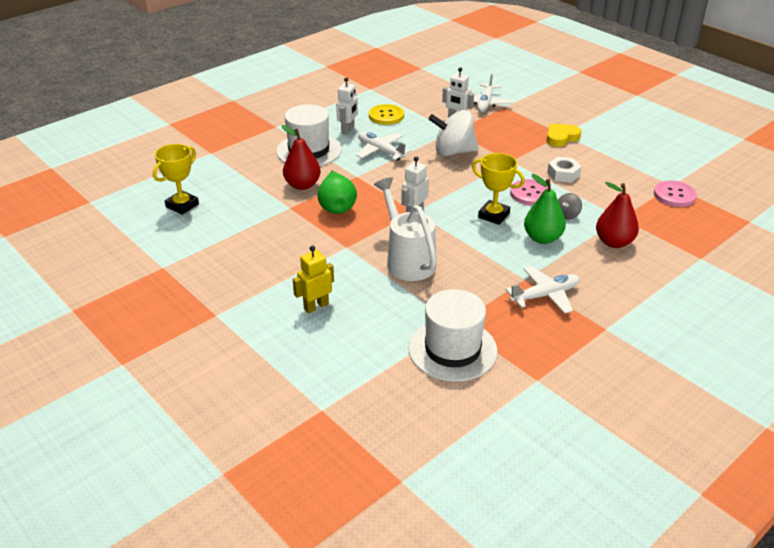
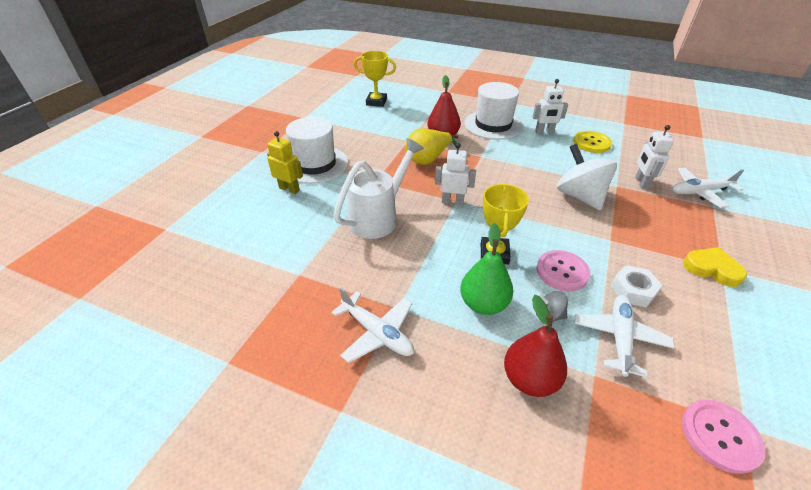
camera: 65 degrees right, 5 degrees up
(336, 206) = (428, 159): green pear -> yellow pear
(380, 151) = (531, 156): white plane -> white plane (619, 337)
(452, 349) = (259, 282): white hat -> white hat (315, 164)

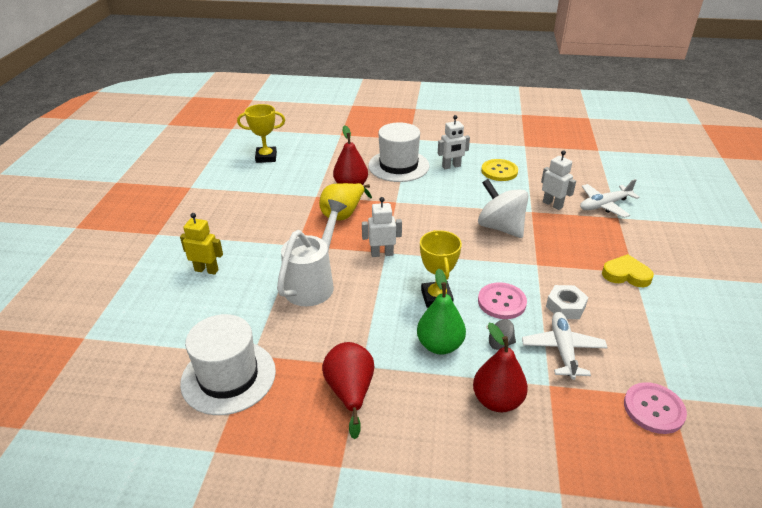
camera: 15 degrees left, 5 degrees down
(315, 164) = (224, 238): white hat -> white hat (228, 377)
(377, 333) = (350, 392): white plane -> red pear
(641, 182) = (552, 204): white robot -> white robot turned 150 degrees clockwise

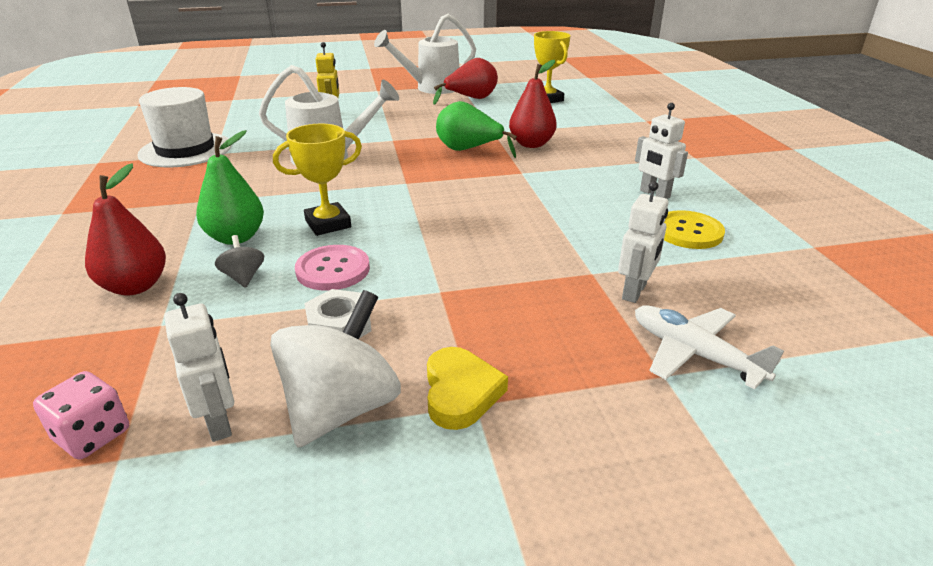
camera: 70 degrees right, 5 degrees down
(184, 203) = (431, 88): none -> white watering can
(343, 214) = (468, 150): yellow pear -> green pear
(350, 392) = (160, 201): red pear -> red pear (471, 99)
(382, 253) = (401, 181): white robot -> white robot (219, 422)
(398, 166) = (611, 161): white hat -> none
(500, 227) = (519, 250): white spinning top -> white spinning top (341, 408)
(562, 349) = (235, 330): white plane -> none
(653, 409) = (93, 435): pink button -> pink dice

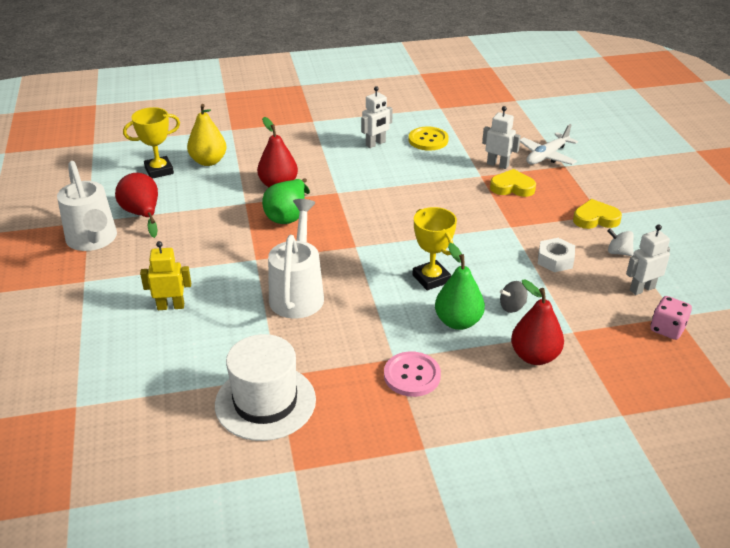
camera: 90 degrees left, 5 degrees up
(333, 270) = (495, 269): pink button -> pink button (412, 375)
(341, 408) = (618, 252): white spinning top -> white spinning top, size x0.46
(560, 301) = (512, 187): none -> yellow heart
(571, 115) = (208, 161): none -> yellow pear

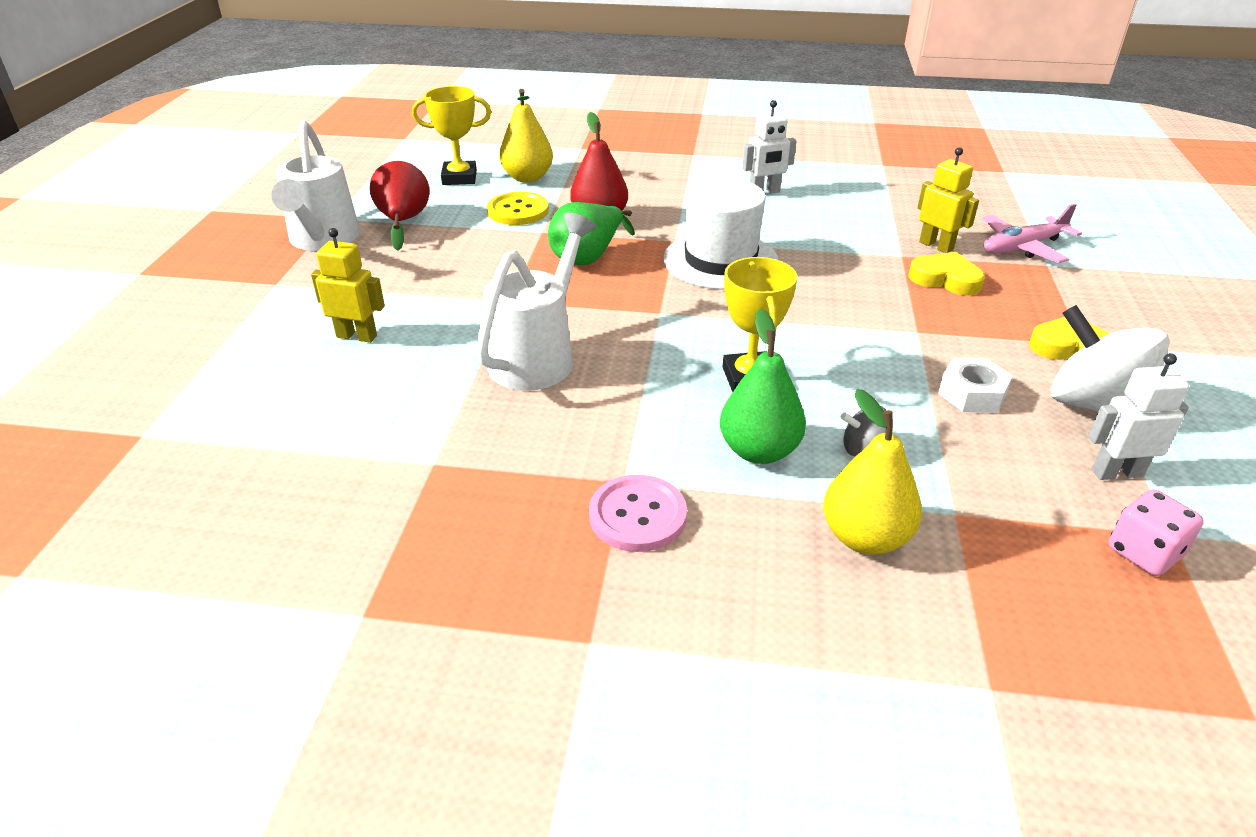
camera: 20 degrees right, 0 degrees up
(265, 402) = (390, 497): white hat -> white hat (720, 260)
(428, 140) = (844, 199): yellow button -> yellow button (518, 211)
(497, 164) = (936, 246): white robot -> yellow robot
(534, 356) = (865, 537): red pear -> yellow pear
(546, 156) = (1022, 247): white plane -> pink plane
(618, 252) = (1093, 405): white spinning top -> white spinning top, size x2.15

